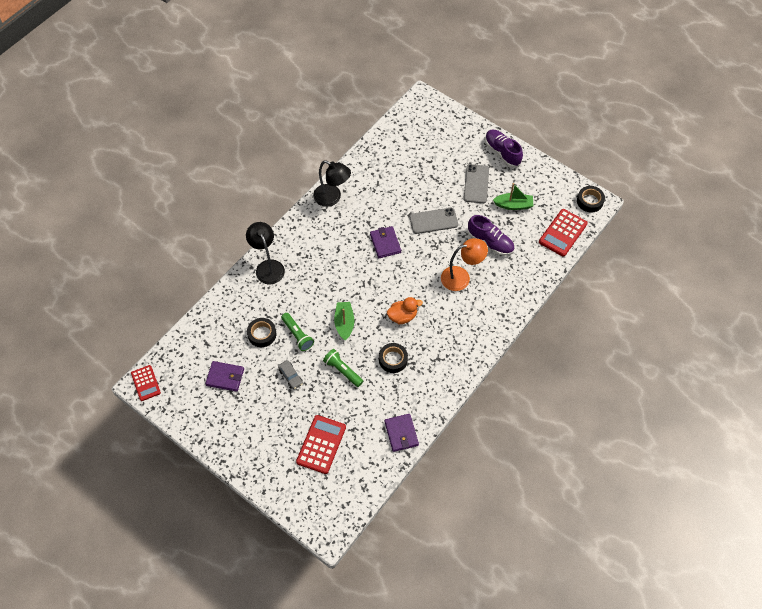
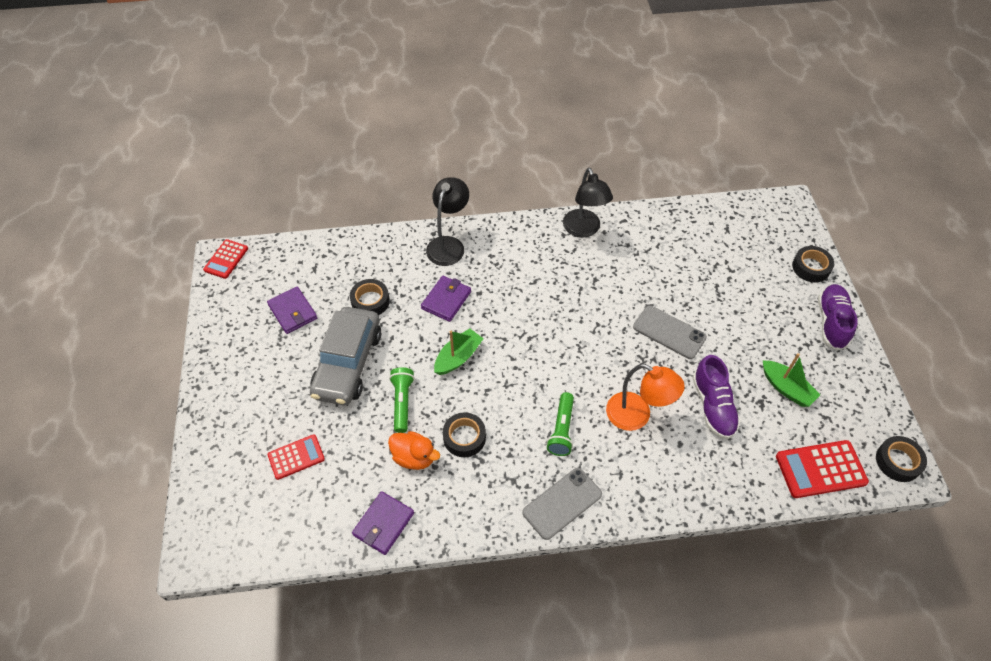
camera: 45 degrees right, 5 degrees down
(290, 376) = (348, 363): grey car -> grey car, size x2.47
(297, 335) = (401, 330): green flashlight -> green flashlight (562, 430)
(321, 444) = (296, 457): red calculator -> red calculator, size x0.65
(385, 243) = (590, 314): purple wallet -> purple wallet (446, 300)
(402, 316) = (525, 402): orange duck -> orange duck (414, 457)
(466, 129) = (811, 267): none -> black tape
(476, 184) = (762, 332): grey phone -> grey phone (562, 503)

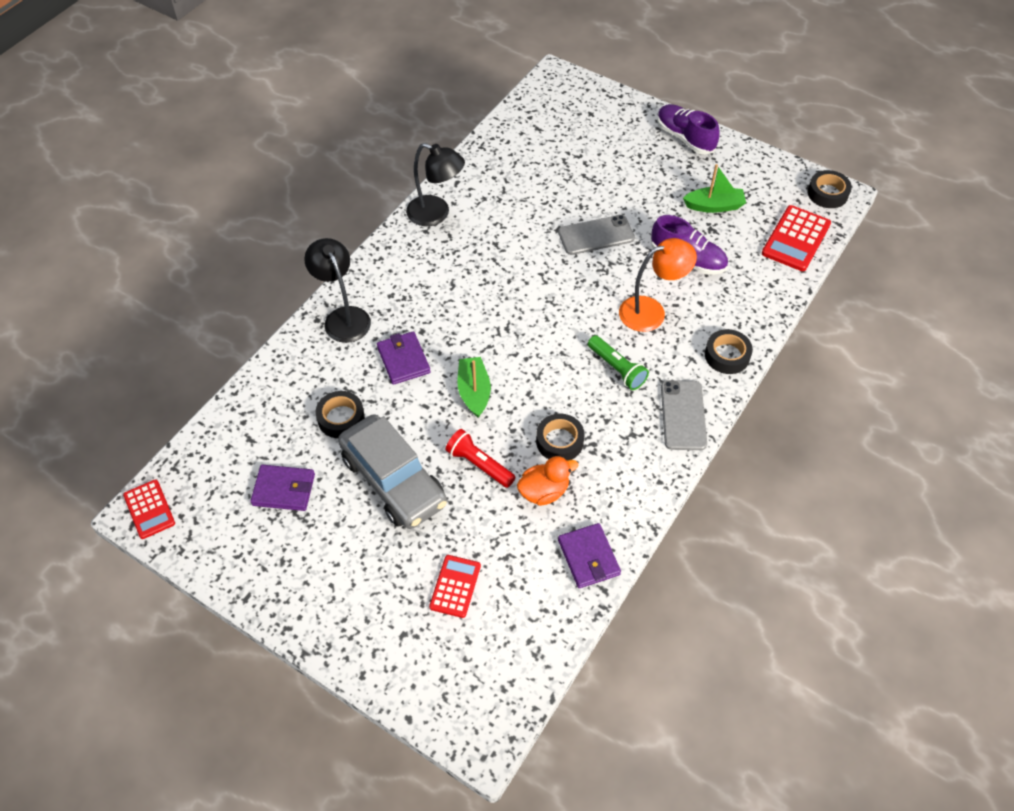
camera: 50 degrees left, 0 degrees up
(402, 402) = (479, 464): green flashlight -> red flashlight
(811, 267) = (626, 111): black tape -> black tape (727, 355)

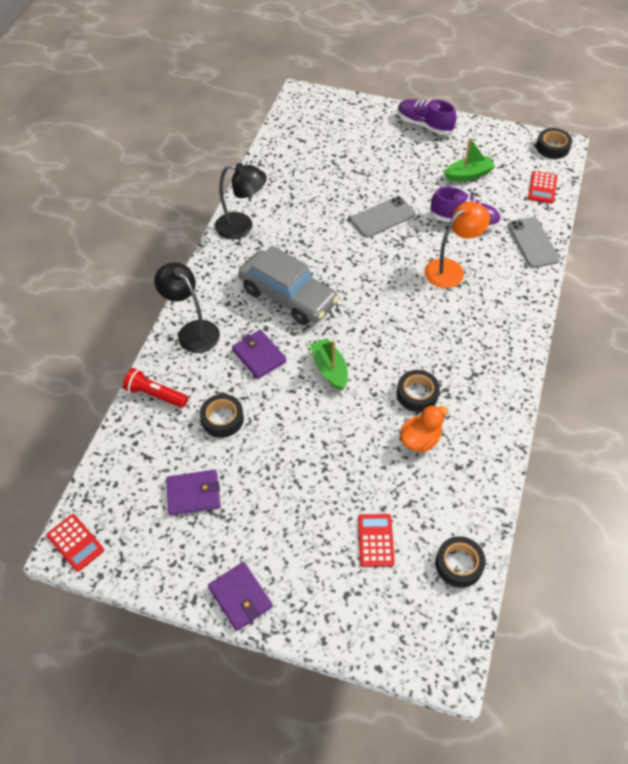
camera: 15 degrees left, 0 degrees up
(394, 480) = (288, 461): grey car -> grey car (288, 296)
(479, 464) = (357, 430): red flashlight -> red flashlight (155, 394)
(588, 557) = (478, 486): purple wallet -> purple wallet (240, 597)
(617, 368) = (441, 322): green flashlight -> none
(683, 415) = (509, 348): grey phone -> grey phone (532, 242)
(727, 355) = (525, 292): black tape -> black tape (459, 564)
(796, 239) = (542, 187): red calculator -> red calculator, size x0.65

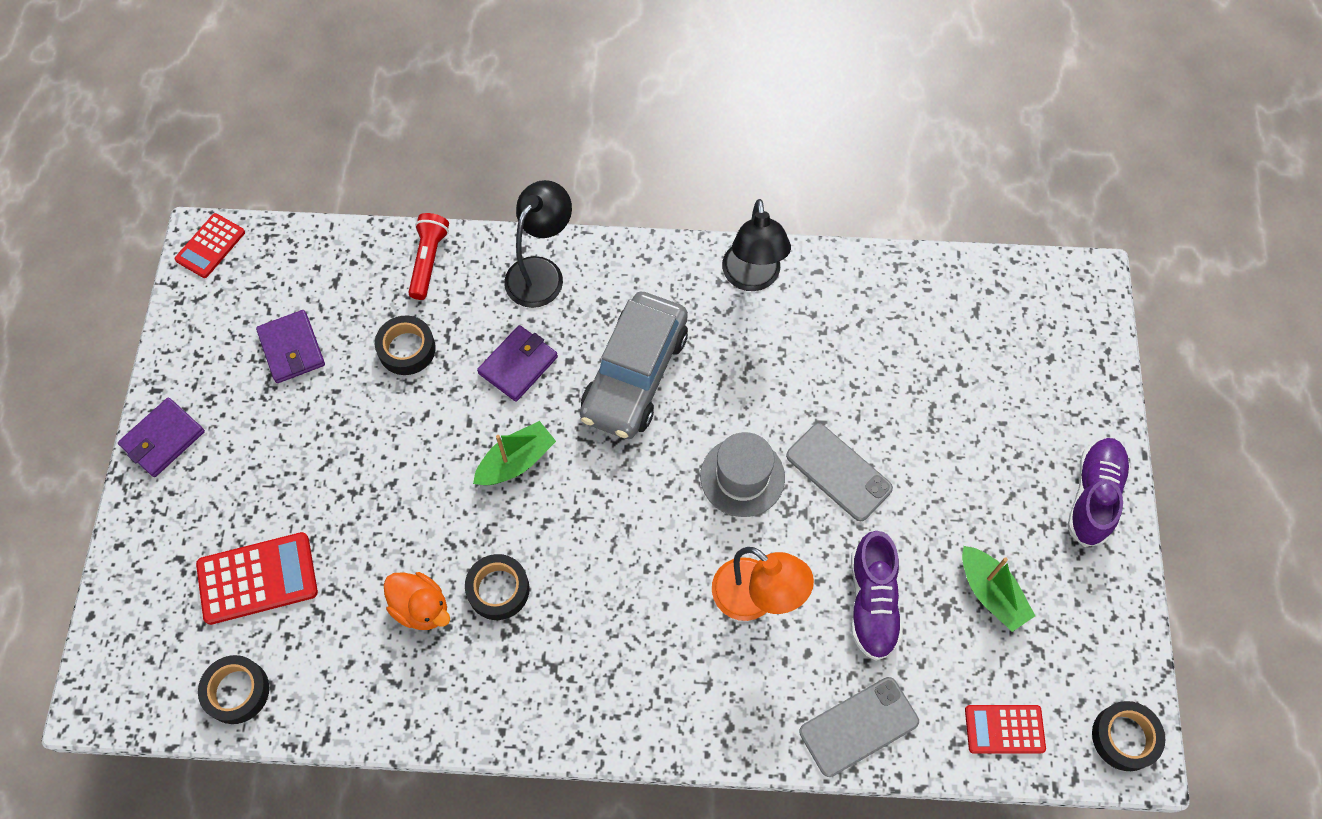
camera: 75 degrees right, 10 degrees up
(373, 259) = (742, 477): none -> grey hat
(375, 540) = (257, 578): red calculator -> red calculator, size x1.55

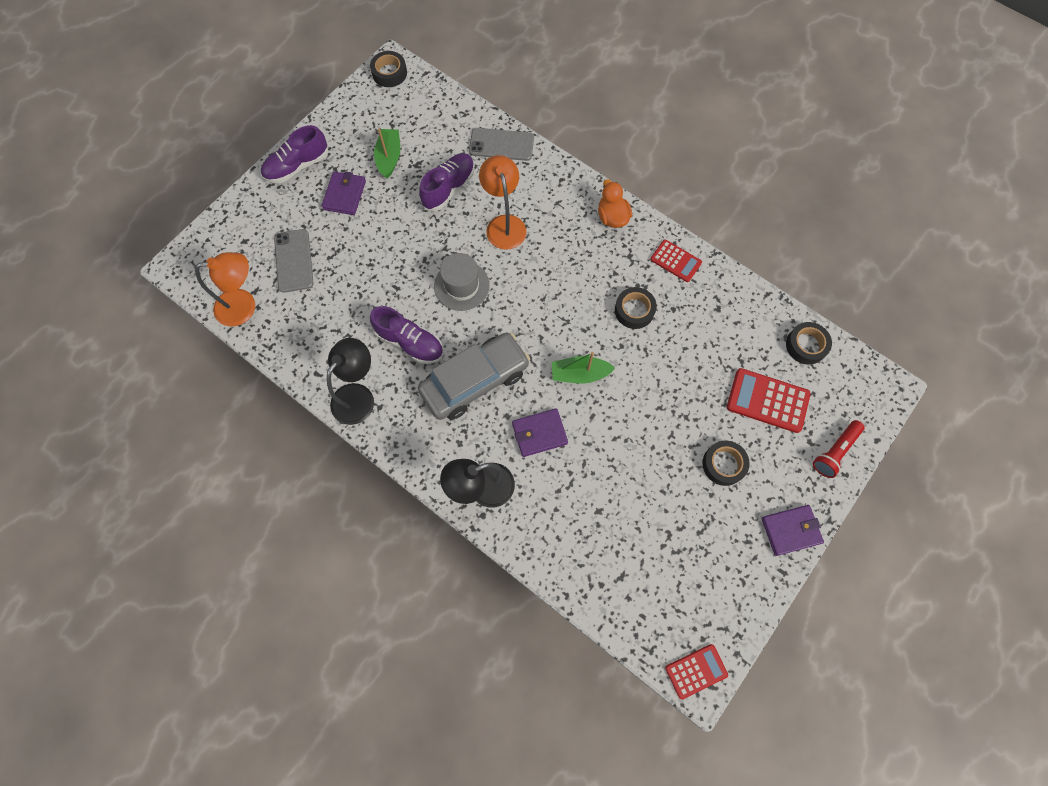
camera: 145 degrees left, 5 degrees up
(292, 348) = (676, 542): purple wallet -> purple wallet (344, 195)
(407, 349) = (602, 491): black tape -> black tape (723, 464)
(421, 608) = (682, 327): orange duck -> orange duck (612, 217)
(428, 261) = (549, 549): red flashlight -> red flashlight (834, 451)
(746, 369) = (410, 342): none -> purple shoe
(839, 472) = (409, 256): grey phone -> grey phone (294, 261)
(969, 288) = (244, 306): none -> orange lamp
(1004, 729) = (437, 106): red calculator -> red calculator (675, 261)

